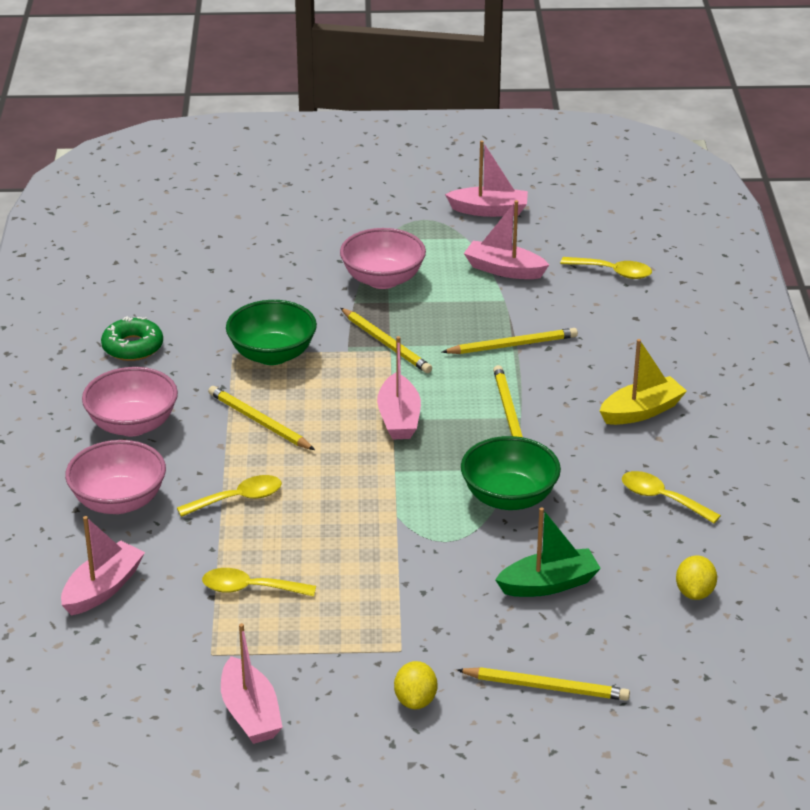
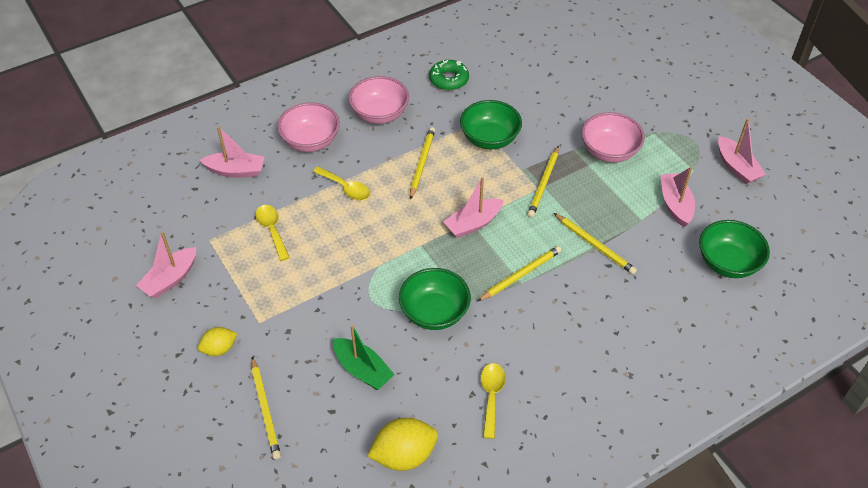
camera: 60 degrees right, 15 degrees up
(612, 272) = (727, 263): yellow spoon -> green bowl
(641, 411) = (579, 346): yellow boat -> none
(694, 593) = (404, 455): yellow lemon -> yellow lemon, size x1.65

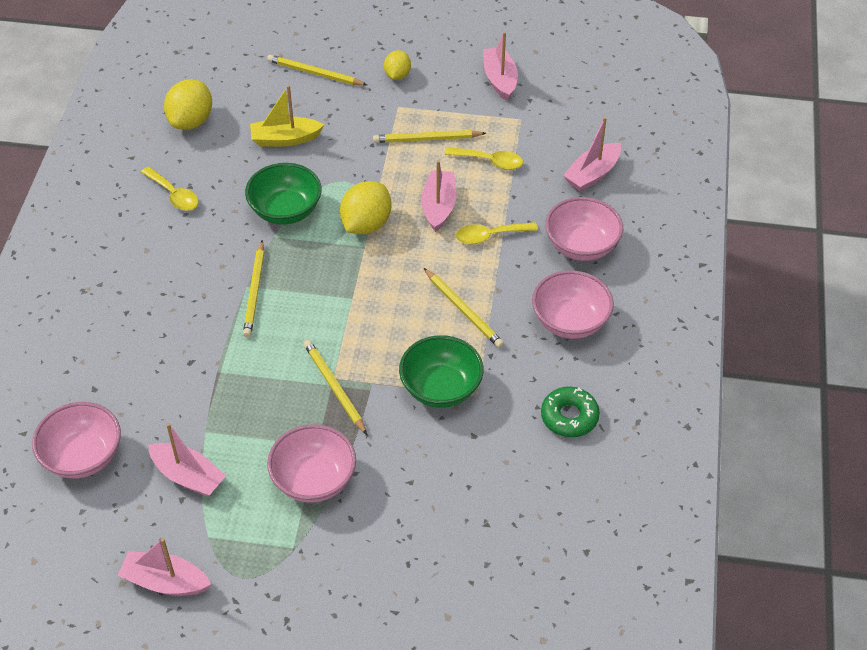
camera: 130 degrees right, 0 degrees up
(362, 370) = (285, 139): green boat -> yellow boat
(400, 257) = (366, 224): none -> yellow lemon
(473, 224) = (347, 298): pink boat -> pink boat (439, 206)
(595, 245) = (221, 369): yellow pencil -> yellow pencil (427, 139)
(727, 263) = (83, 456): green bowl -> pink bowl

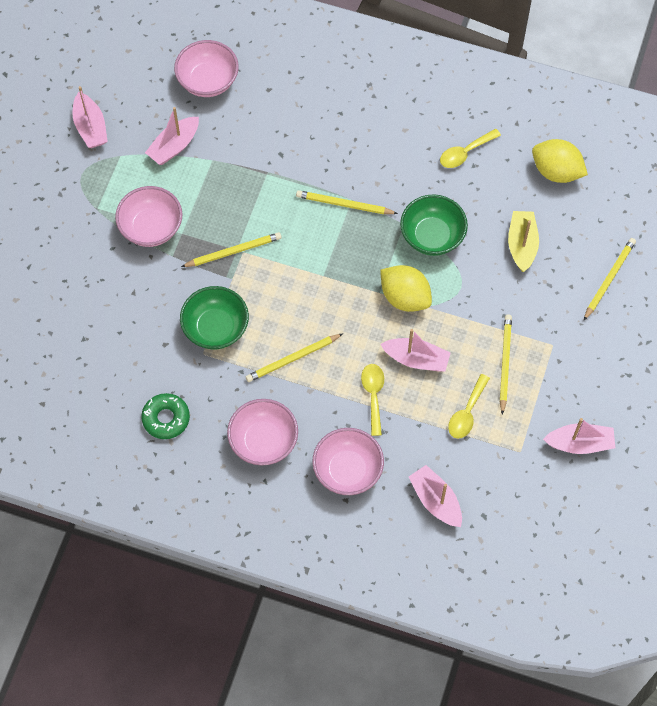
camera: 100 degrees right, 15 degrees up
(165, 582) = (90, 127): pink boat -> pink boat turned 135 degrees clockwise
(397, 75) = (597, 351): yellow lemon -> none

